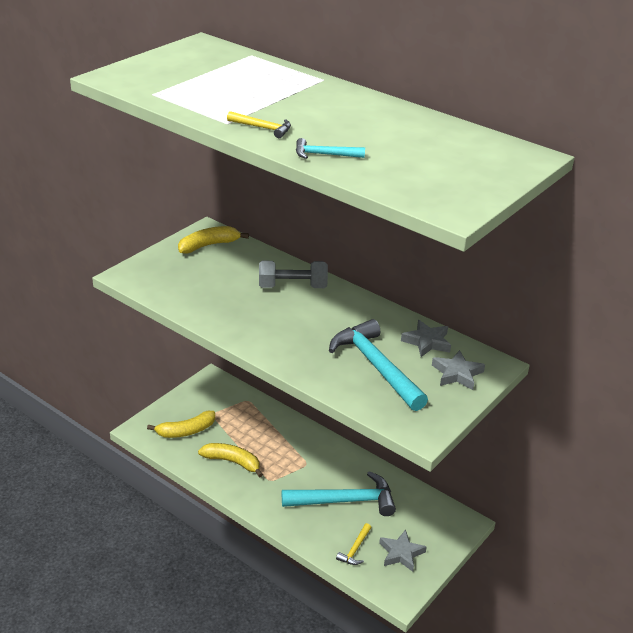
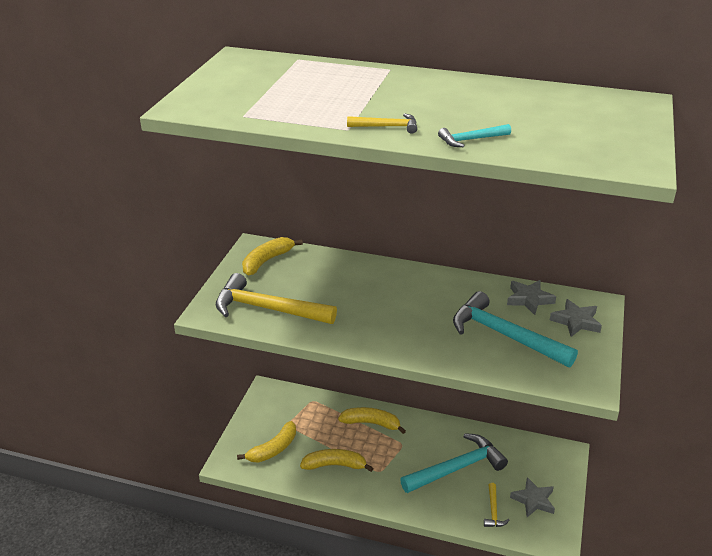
camera: 20 degrees left, 0 degrees up
(179, 286) = (268, 309): none -> yellow hammer
(289, 436) = (371, 423): none -> yellow banana
(292, 287) = (374, 280): grey dumbbell -> none

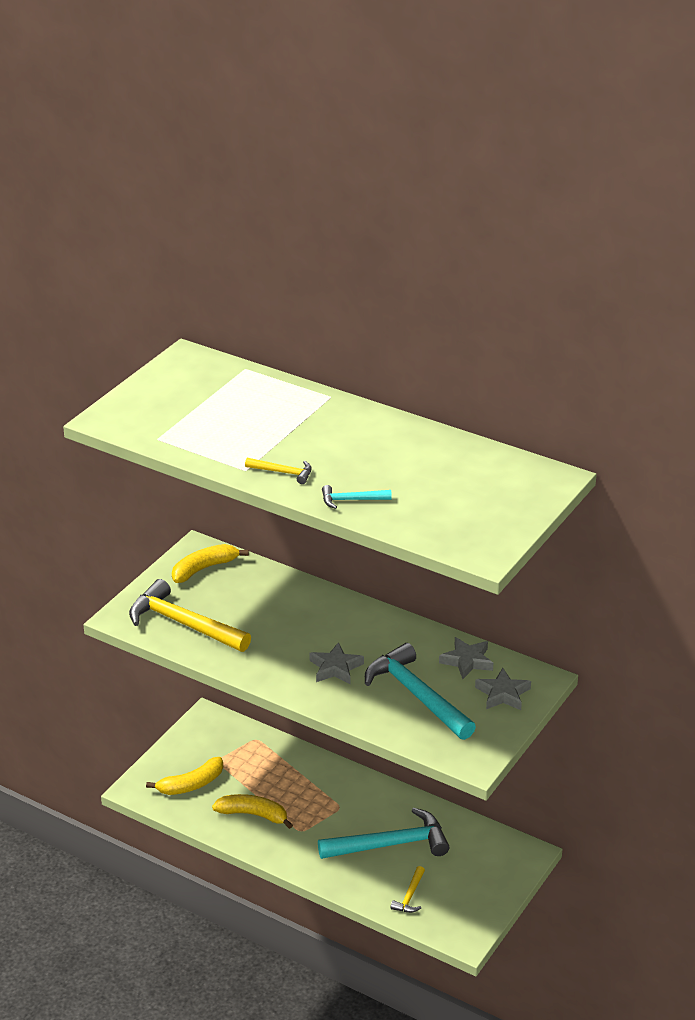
camera: 15 degrees right, 0 degrees up
(371, 423) = (313, 777): yellow banana -> none
(533, 500) = (461, 894): grey star -> grey star (335, 668)

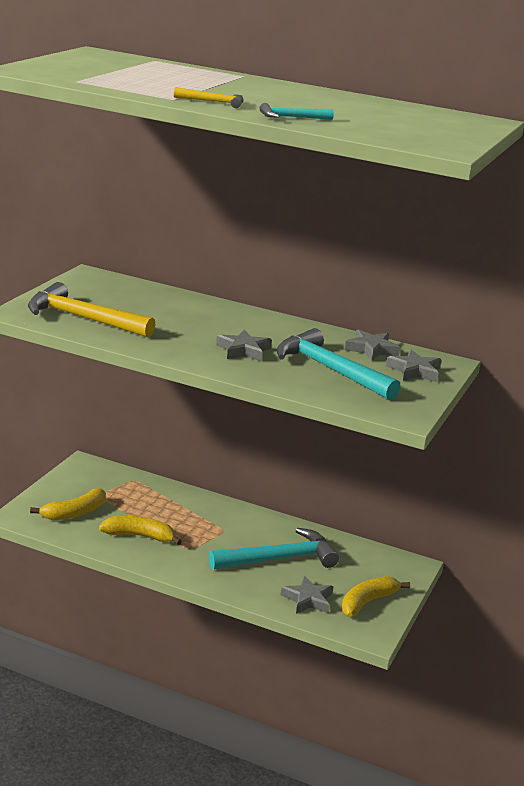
camera: 10 degrees left, 10 degrees down
(204, 569) = (98, 286): yellow banana -> yellow banana (367, 602)
(410, 896) = (308, 599): yellow hammer -> grey star

